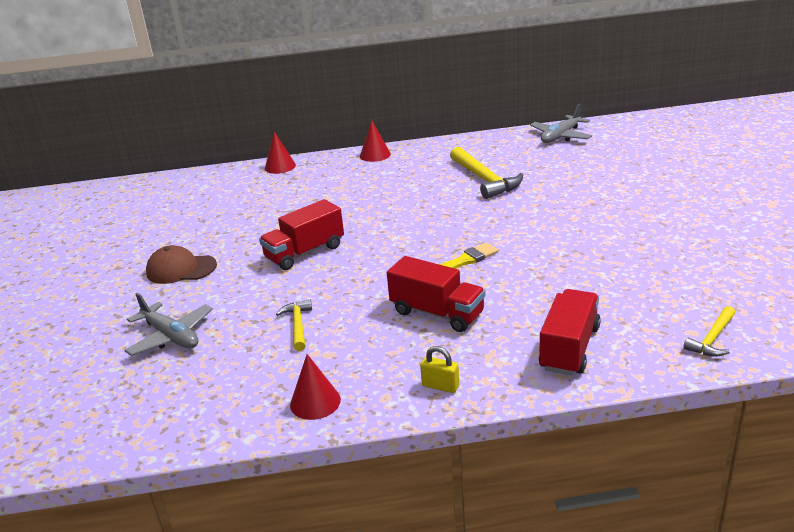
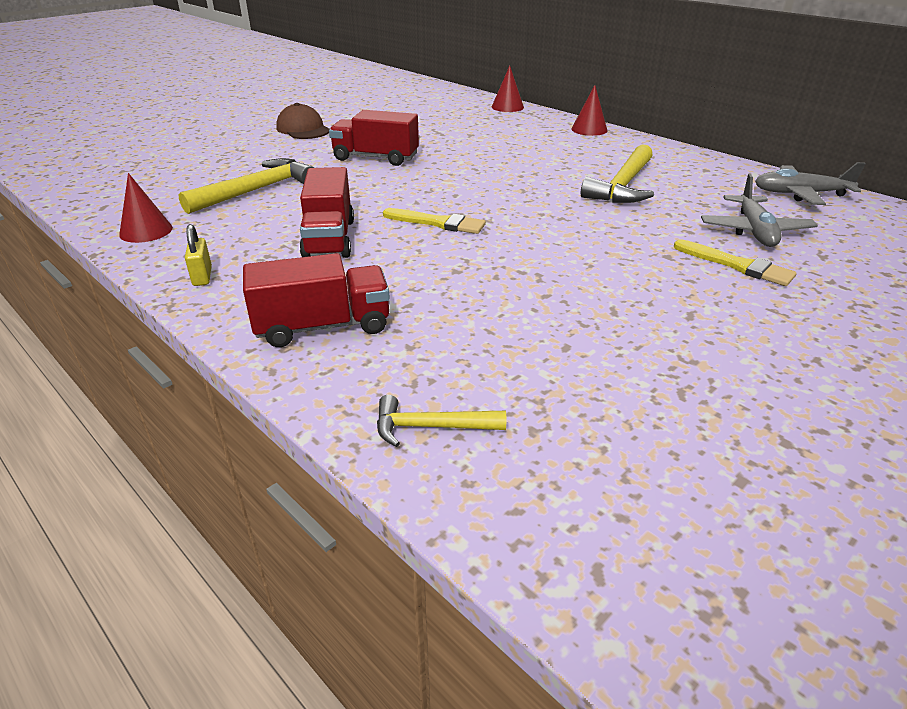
camera: 50 degrees right, 5 degrees up
(171, 336) = (206, 156): grey plane -> grey plane (754, 231)
(298, 325) = (257, 190): yellow hammer -> yellow hammer, size x1.78
(624, 189) = (737, 265): none -> yellow brush

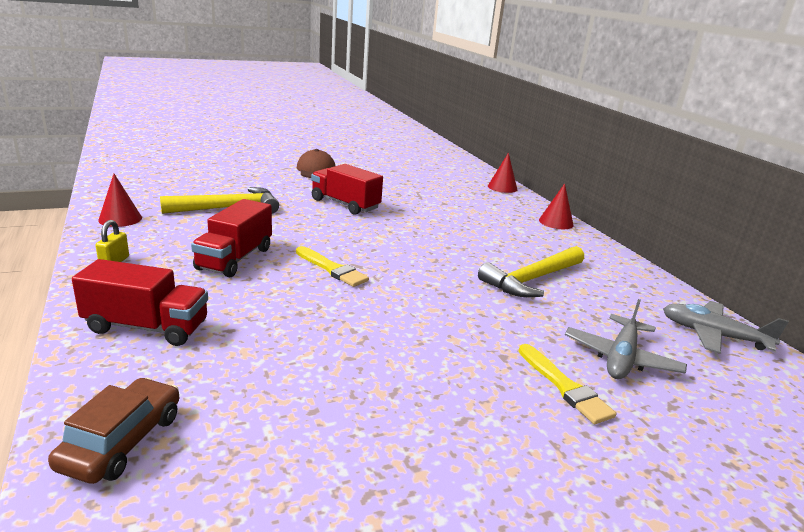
camera: 20 degrees right, 10 degrees down
(431, 427) = (122, 441): yellow hammer -> brown car

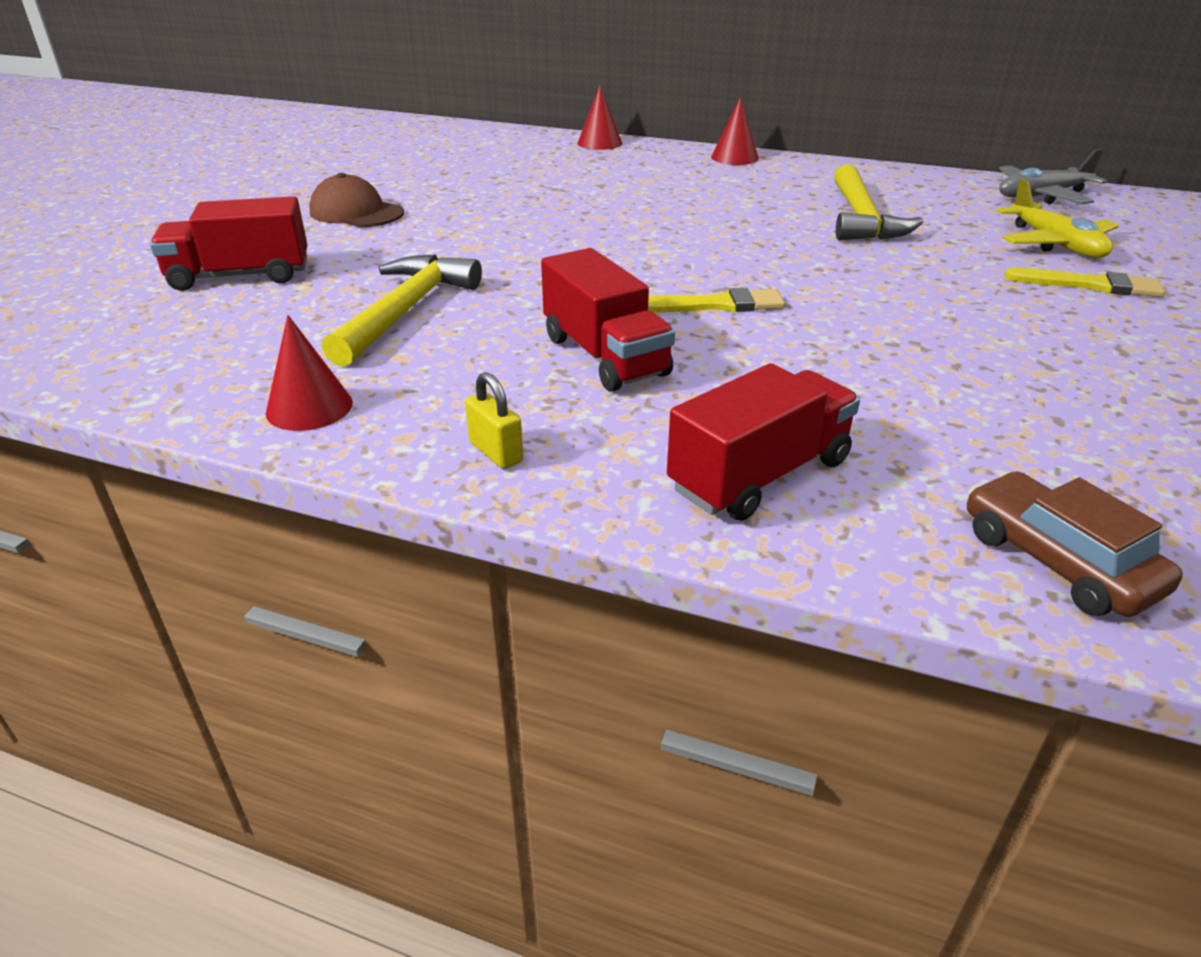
camera: 45 degrees left, 10 degrees up
(345, 204) = (517, 235): red truck -> red truck (240, 276)
(621, 358) = (1055, 244): grey plane -> yellow plane

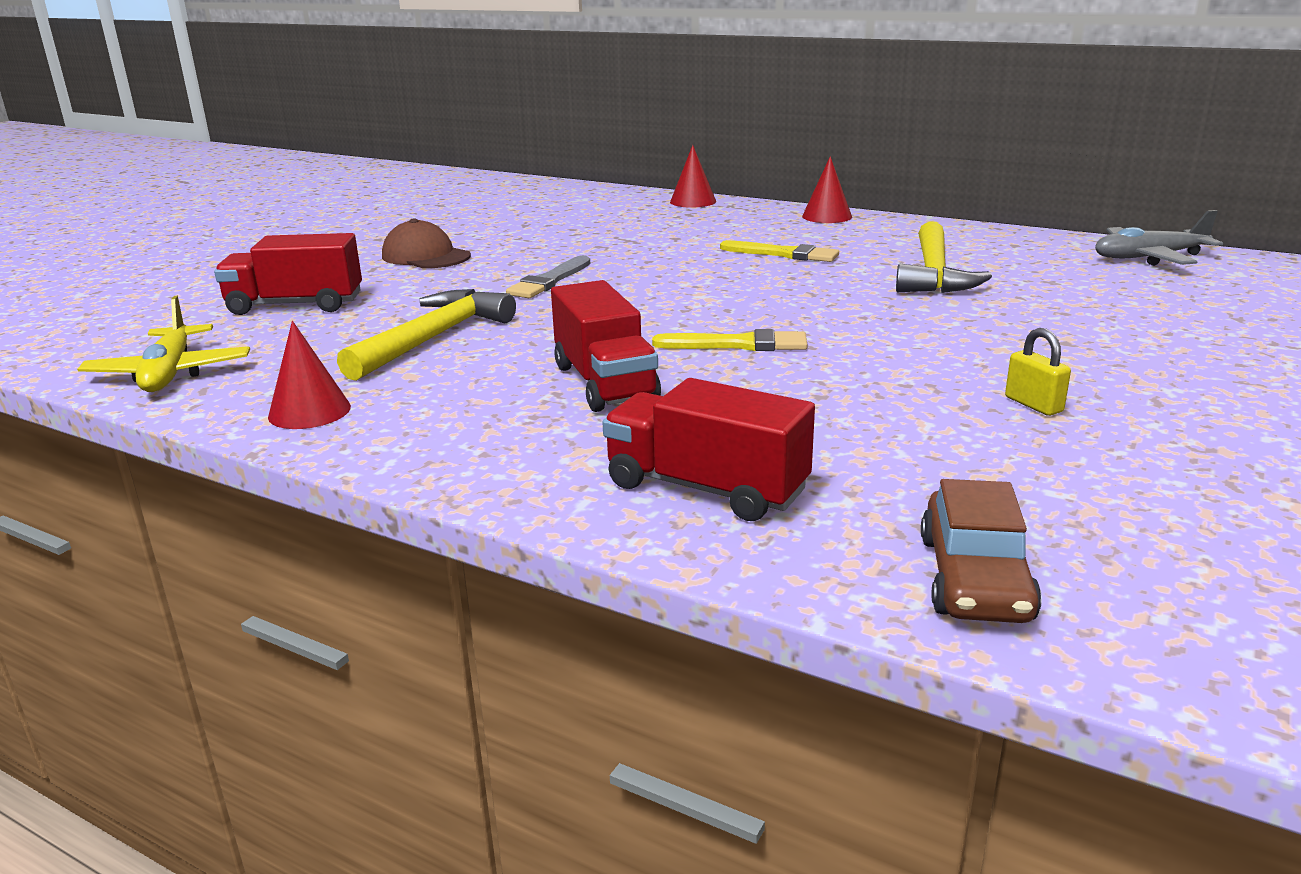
camera: 10 degrees right, 10 degrees down
(496, 452) = (461, 455): yellow padlock -> yellow padlock (1033, 404)
(497, 238) = (549, 281): none -> grey brush
(759, 475) = (706, 488): red truck -> red truck turned 120 degrees counterclockwise
(1055, 244) = (1137, 302): yellow plane -> yellow plane (170, 373)
(1057, 561) = (974, 578): brown car -> brown car turned 150 degrees counterclockwise
(1090, 285) = (1155, 341): yellow brush -> yellow brush (784, 254)

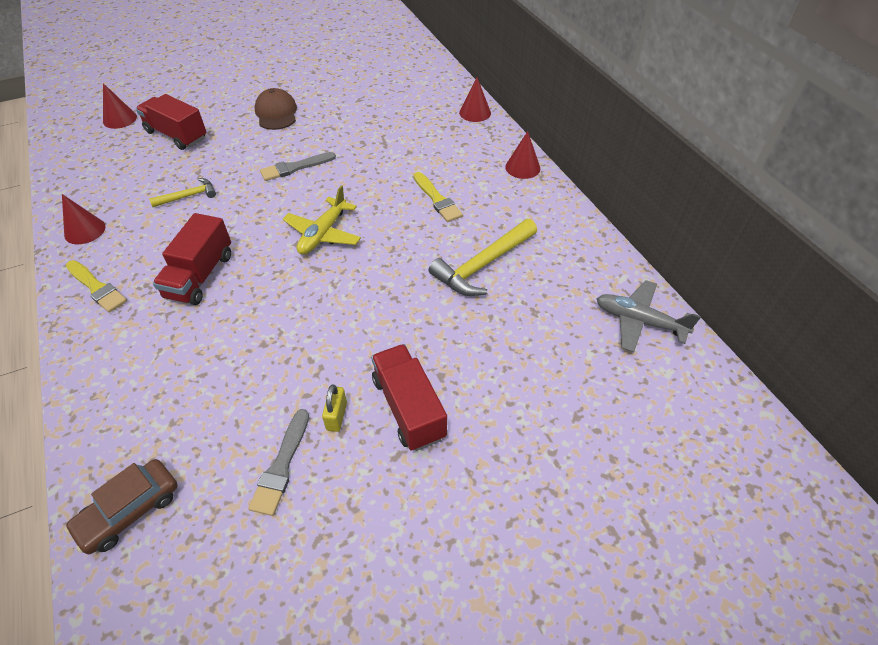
camera: 35 degrees right, 25 degrees up
(152, 318) = (120, 119): none -> red cone
(170, 373) = (78, 171): yellow plane -> yellow plane (323, 234)
(433, 338) = (188, 196): yellow hammer -> yellow hammer, size x0.56
(706, 488) = (131, 381): red truck -> red truck (408, 408)
(738, 344) = (292, 277): yellow brush -> yellow brush (97, 288)
(1064, 459) = (281, 466): none -> grey brush

